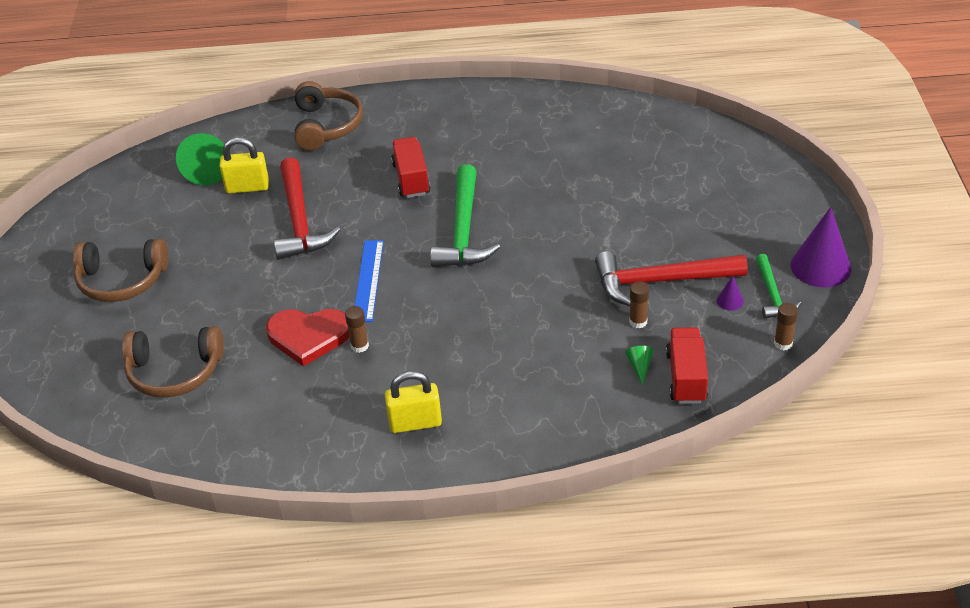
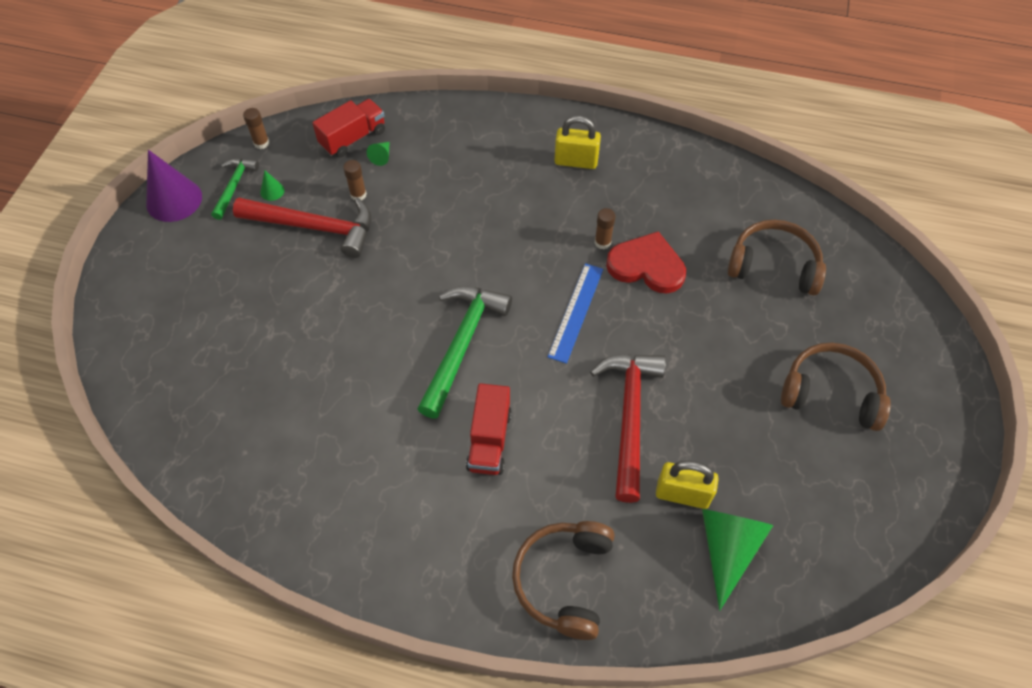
camera: 165 degrees left, 15 degrees up
(686, 377) = (353, 138): red truck -> red truck turned 150 degrees counterclockwise
(730, 301) = (272, 191): purple cone -> green cone

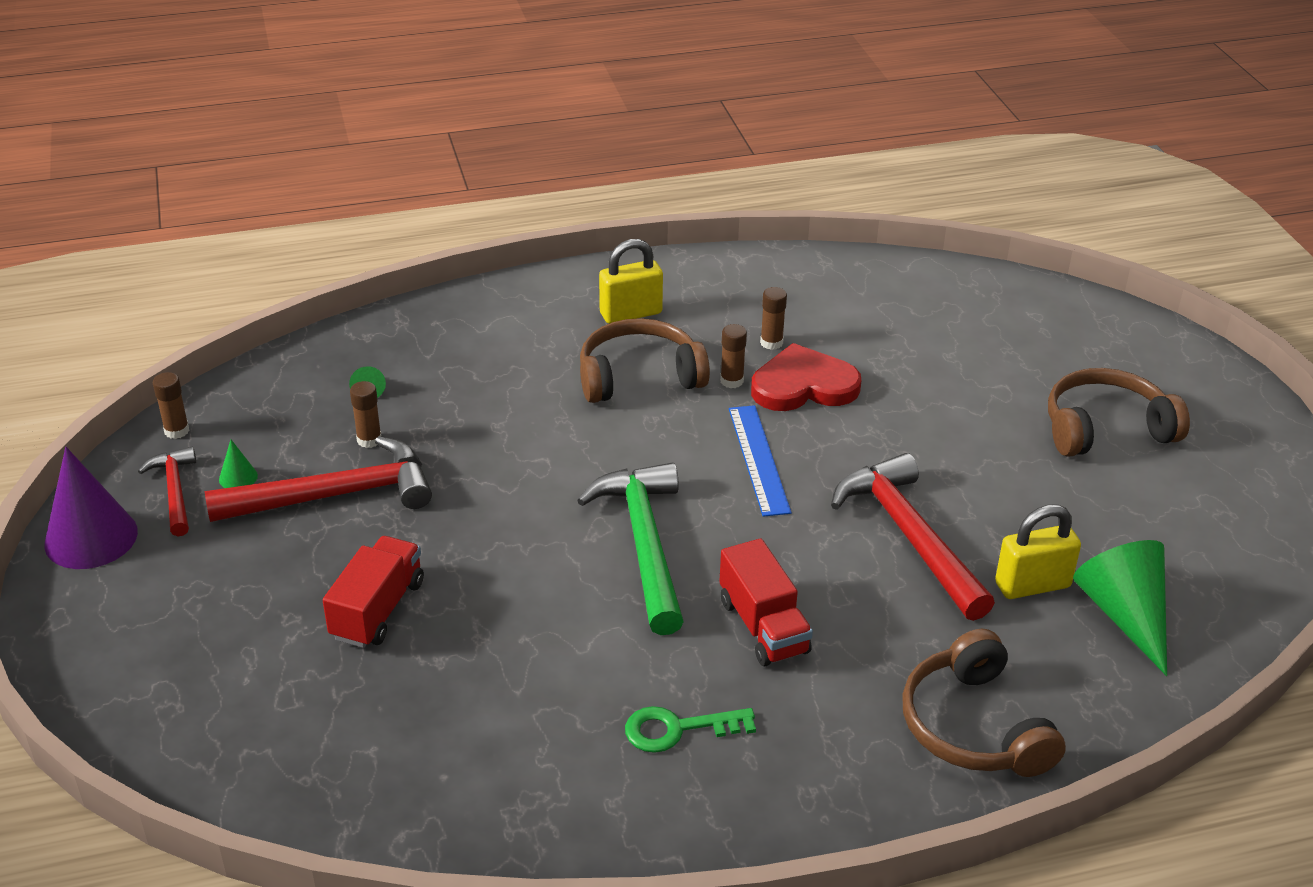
camera: 30 degrees left, 20 degrees down
(234, 186) = (175, 491): green hammer -> red hammer
(353, 138) = (310, 383): red truck -> red truck (377, 610)
(389, 488) = (678, 729): none -> green key
(650, 222) = (771, 343): none -> brown glue stick
(774, 265) = (945, 335): brown headphones -> brown headphones (639, 376)

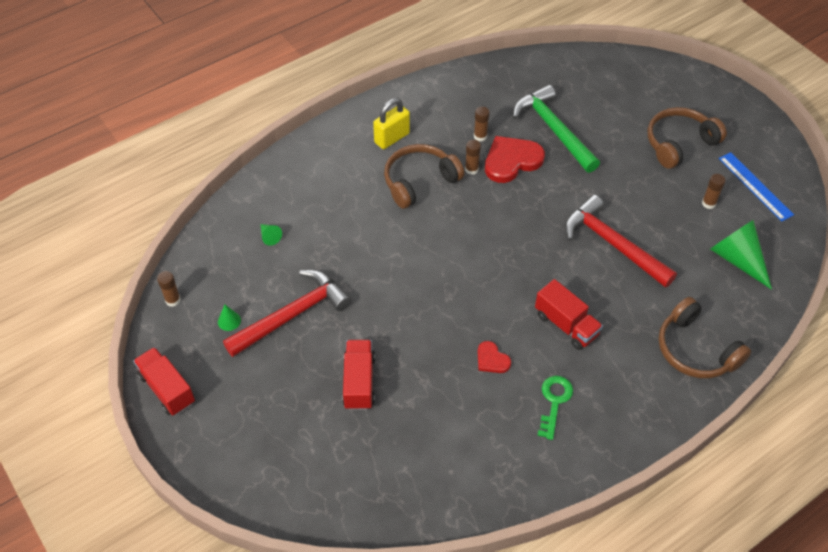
camera: 20 degrees left, 15 degrees up
(91, 537) = (167, 389): purple cone -> red truck
(175, 491) = (197, 342): red hammer -> none
(369, 440) = (290, 271): brown glue stick -> brown glue stick (708, 203)
(608, 640) = (492, 359): none -> red heart
(644, 544) = (479, 293): green hammer -> green hammer (553, 130)
(678, 729) = (554, 402): green key -> green key turned 135 degrees clockwise
(758, 459) = (512, 218): blue ruler -> blue ruler (755, 186)
(1032, 585) = (686, 255): yellow padlock -> none

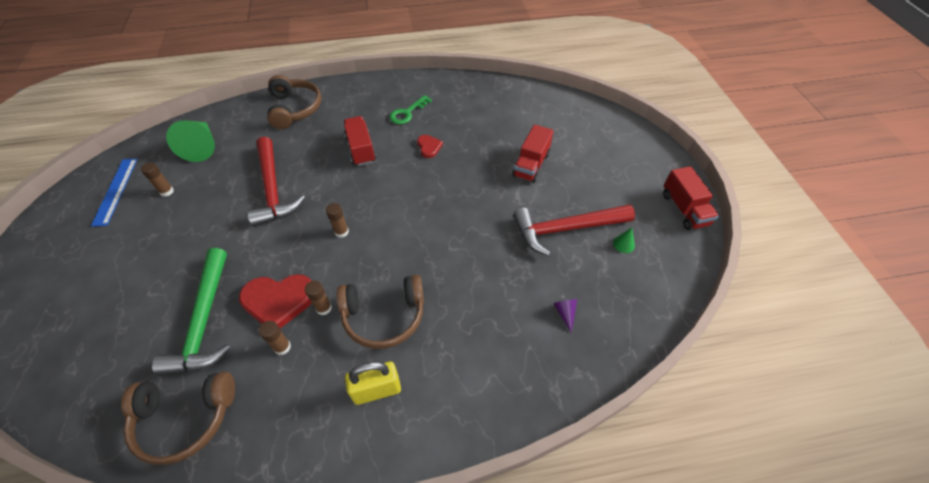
camera: 155 degrees left, 0 degrees up
(173, 300) = (675, 282): brown glue stick -> brown glue stick (341, 232)
(269, 237) = (565, 313): green cone -> purple cone
(679, 143) = (117, 254): brown headphones -> brown headphones (185, 419)

